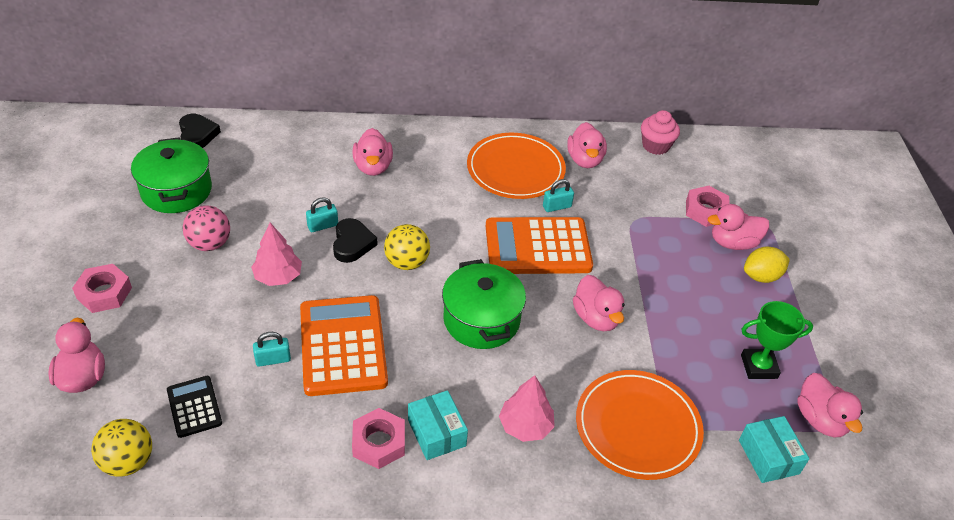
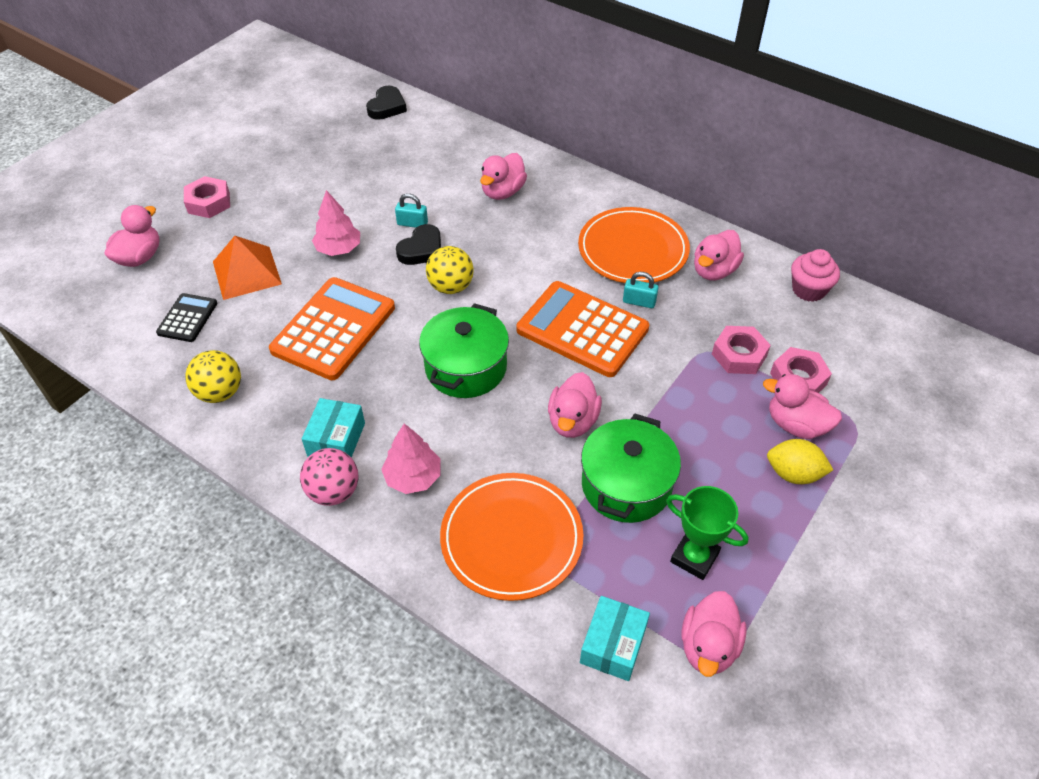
camera: 40 degrees right, 5 degrees up
(128, 462) = (111, 334): yellow ball -> yellow ball (220, 393)
(176, 191) = (329, 146): green pot -> green pot (626, 485)
(210, 244) = (314, 199): pink ball -> pink ball (334, 492)
(211, 338) = (246, 272): none -> orange pyramid
(273, 359) = (273, 312): turquoise padlock -> none
(379, 442) = (286, 420): pink nut -> pink nut (739, 355)

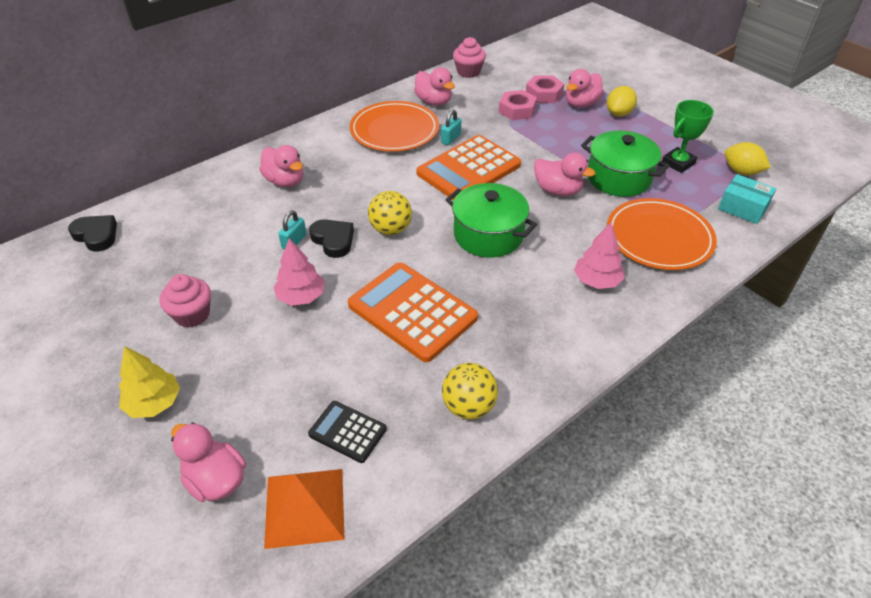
camera: 75 degrees left, 5 degrees down
(209, 202) = (154, 403): pink nut -> yellow tree
(246, 272) = (299, 374): orange pyramid -> orange pyramid (304, 507)
(304, 191) = (192, 315): none -> pink cupcake
(334, 492) = (605, 331): pink ball -> none
(336, 439) = (548, 323): turquoise box -> none
(708, 646) = (741, 172): pink duck -> yellow lemon

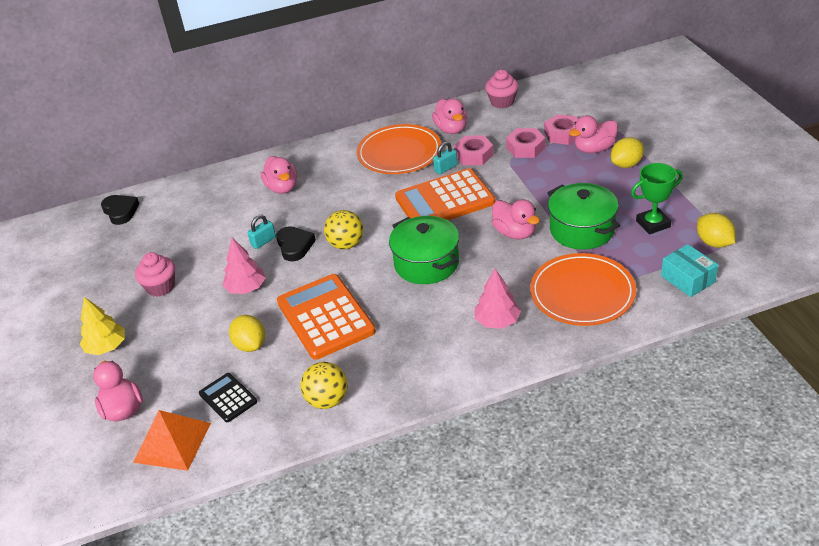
camera: 25 degrees right, 5 degrees down
(341, 361) = (250, 345): none -> yellow lemon
(471, 123) = (474, 155): none -> pink nut

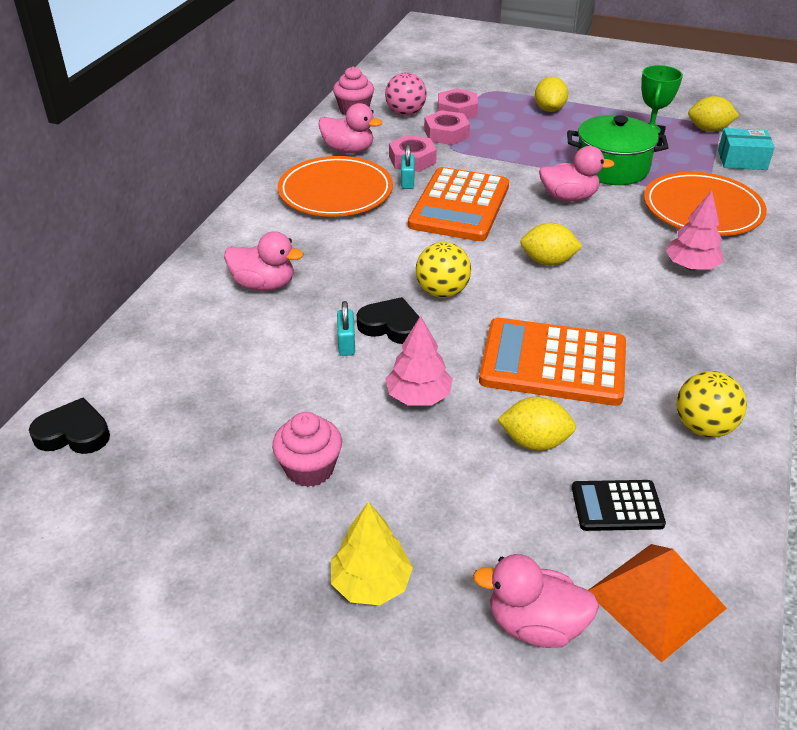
camera: 55 degrees left, 0 degrees up
(426, 263) = (548, 261): green pot -> yellow lemon
(528, 119) = (405, 113): none -> pink ball
(594, 149) = (504, 110): pink duck -> none

